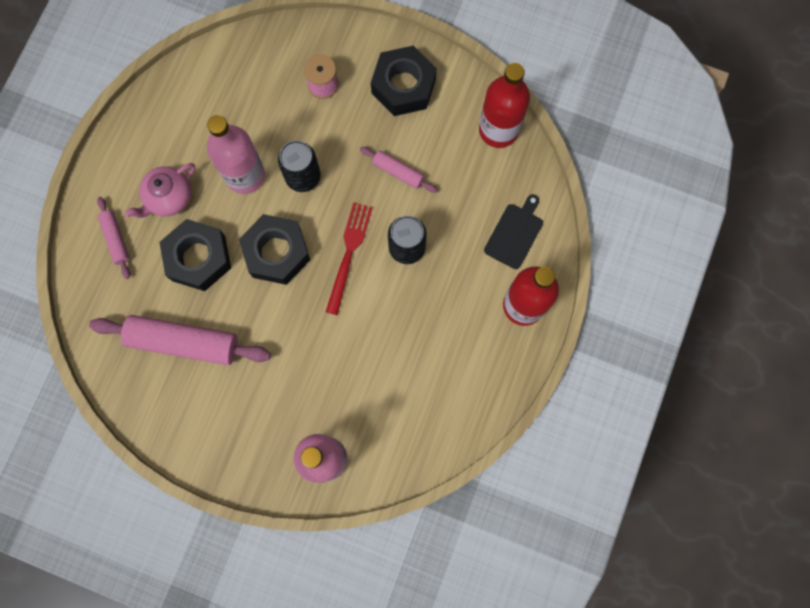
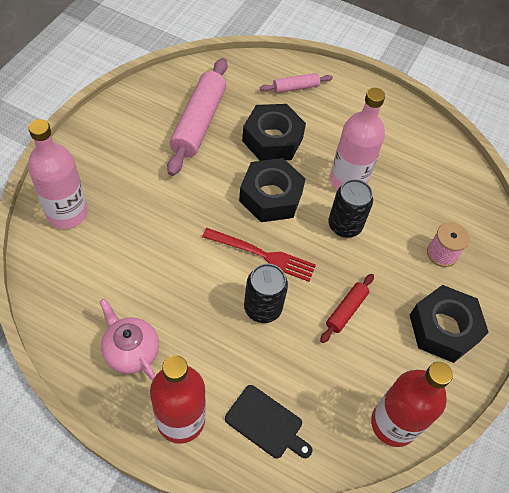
camera: 90 degrees right, 20 degrees down
(168, 197) = (330, 124): pink teapot -> pink teapot (131, 351)
(398, 172) = (346, 310): pink rolling pin -> red rolling pin

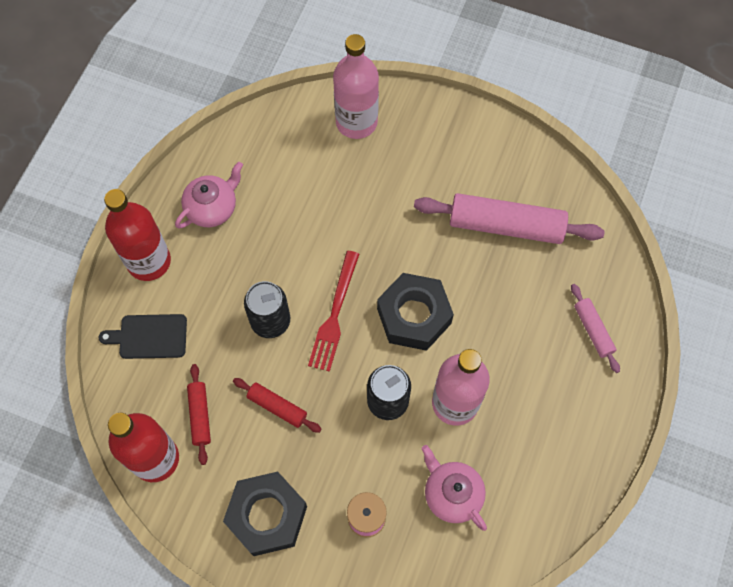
camera: 90 degrees right, 10 degrees up
(266, 423) = (149, 336): black cutting board -> black cutting board turned 60 degrees clockwise
(272, 139) = (499, 310): black nut -> none
(352, 379) = (200, 415): none -> red rolling pin
(420, 193) = (452, 494): none -> pink teapot

